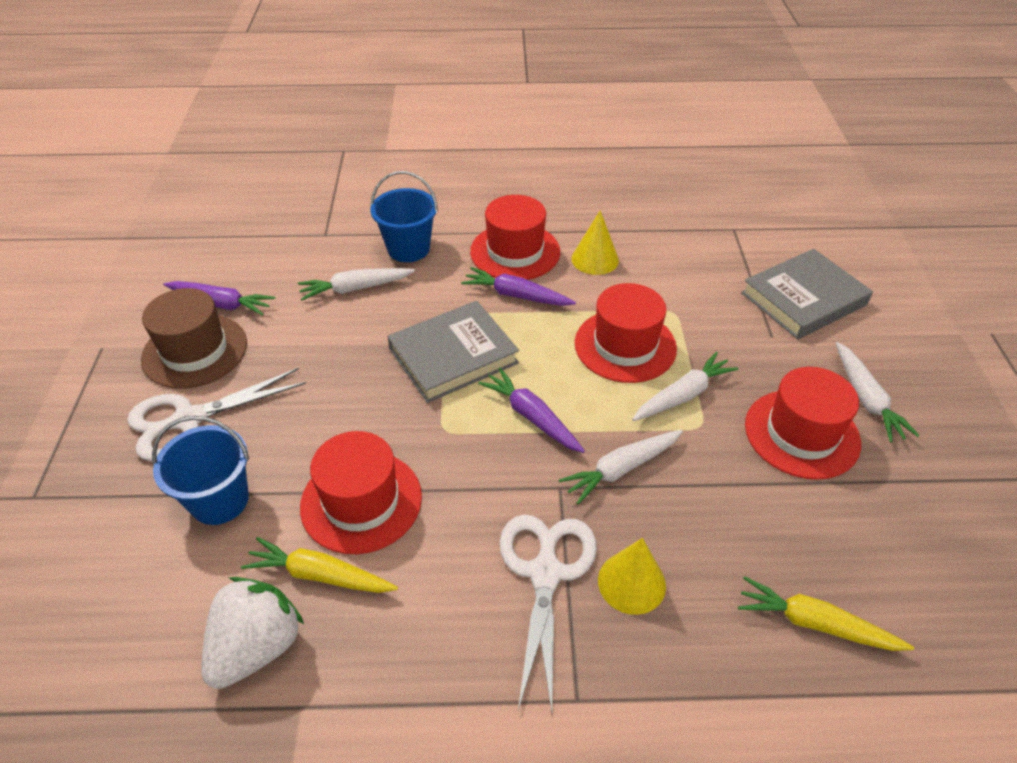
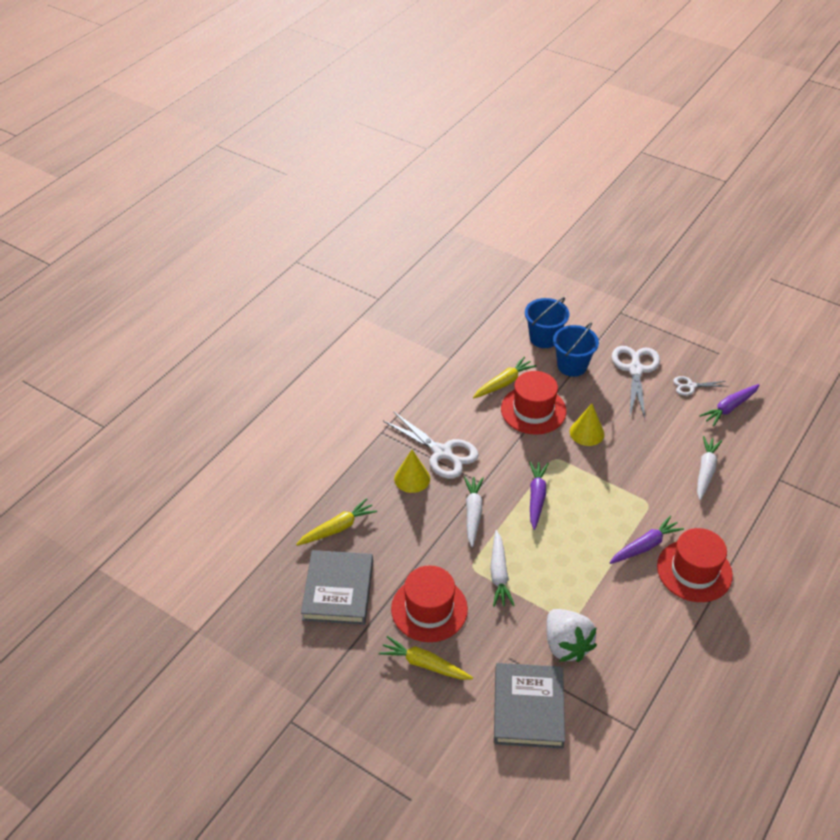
camera: 125 degrees right, 0 degrees up
(195, 351) = (691, 386): brown hat -> white scissors
(257, 647) = (485, 355): white strawberry -> white strawberry (566, 645)
(408, 249) = (734, 515): blue bucket -> blue bucket (544, 338)
(453, 356) = (609, 488): grey book -> grey book (338, 590)
(531, 417) = (536, 497): purple carrot -> purple carrot turned 75 degrees counterclockwise
(595, 259) = (656, 612): yellow cone -> yellow cone (586, 432)
(625, 346) = (559, 573): red hat -> none
(866, 399) = (424, 664): white carrot -> yellow carrot

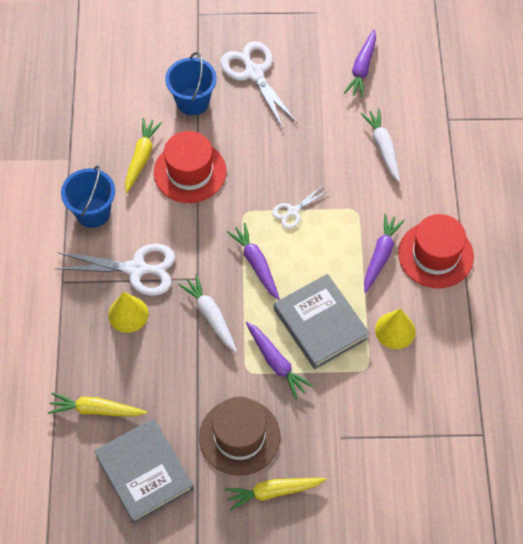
camera: 35 degrees left, 15 degrees up
(337, 528) = (96, 410): yellow carrot -> yellow carrot turned 105 degrees counterclockwise
(429, 609) = (239, 436): red hat -> brown hat
(499, 574) = (276, 362): white carrot -> purple carrot
(528, 708) = (387, 473): grey book -> grey book (320, 324)
(544, 338) = (145, 84): blue bucket -> blue bucket (93, 212)
(566, 645) = (378, 394): white strawberry -> none
(586, 432) = (255, 168): yellow cone -> yellow cone (395, 330)
(691, 386) = (314, 63): white scissors -> white scissors (293, 211)

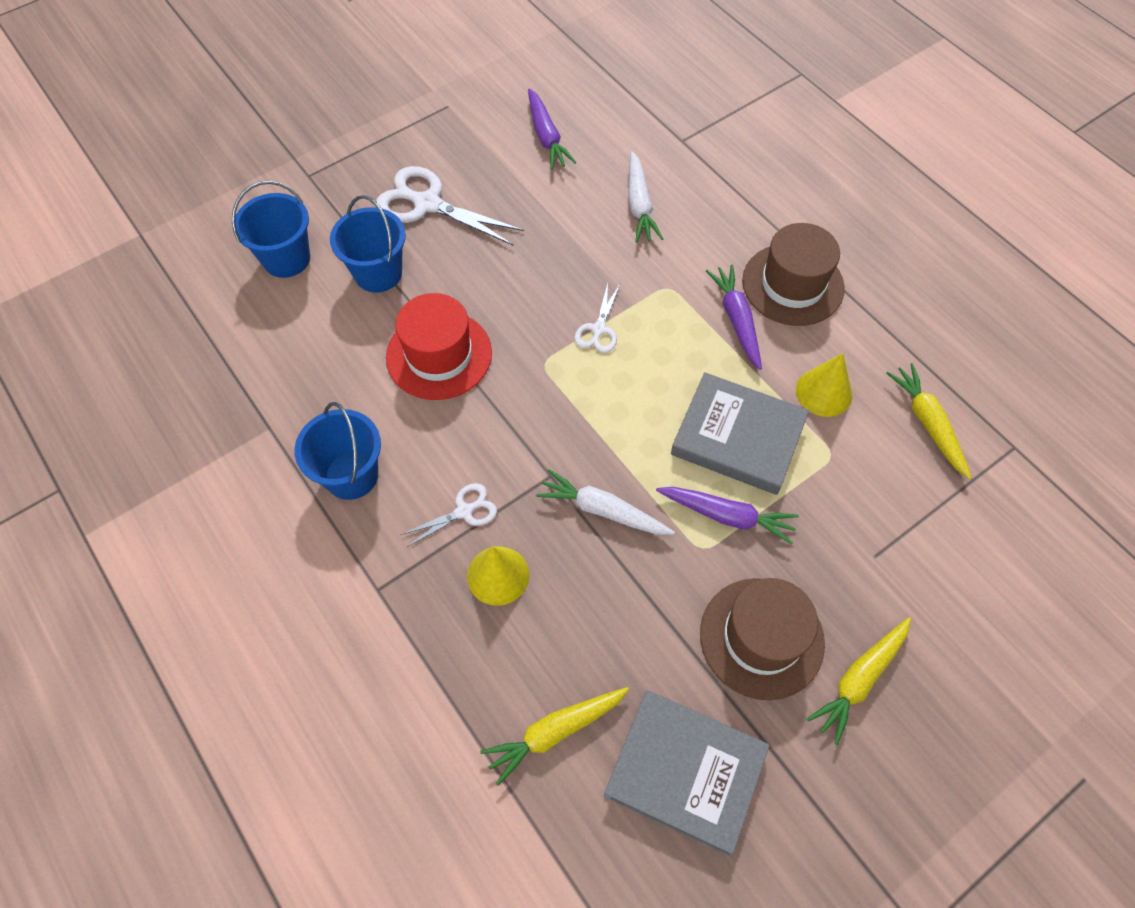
camera: 35 degrees left, 0 degrees up
(136, 269) = (464, 511): white scissors -> white scissors, size x0.53
(141, 157) = (364, 372): yellow carrot -> yellow carrot (927, 423)
(148, 62) = (286, 259): none -> blue bucket
(256, 264) = (606, 414): purple carrot -> none
(383, 147) = (639, 205): white carrot -> white carrot turned 135 degrees counterclockwise
(435, 255) = (792, 284): red hat -> brown hat

